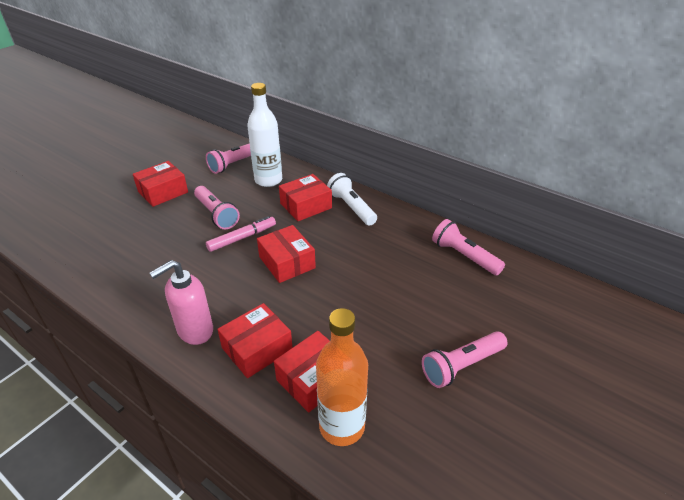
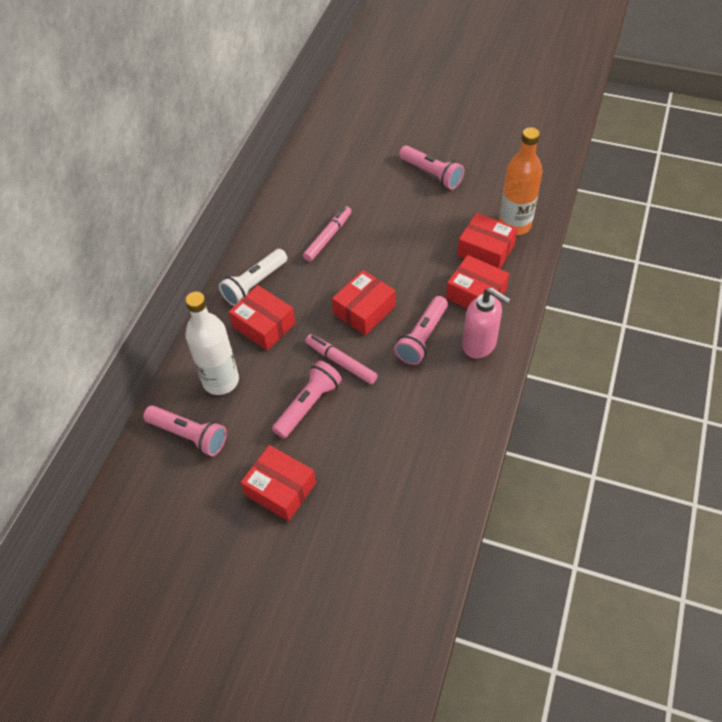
camera: 105 degrees left, 15 degrees up
(388, 258) = (328, 237): none -> pink marker
(464, 256) = (305, 187): pink flashlight -> pink flashlight (422, 337)

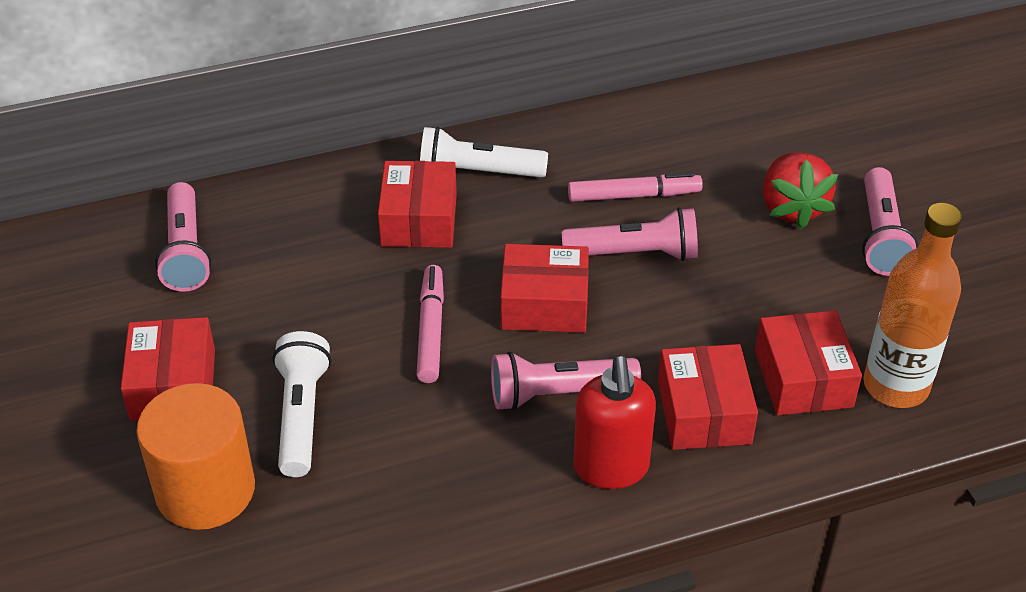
camera: 50 degrees right, 10 degrees down
(220, 381) = (293, 231): white bottle -> none
(308, 405) = (329, 337): pink flashlight -> pink flashlight (634, 254)
(349, 444) = (301, 415): none -> white flashlight
(363, 510) = (205, 490): none -> orange cylinder
(388, 191) = (792, 208): none -> red strawberry
(479, 345) = (611, 468): pink soap dispenser -> red soap dispenser

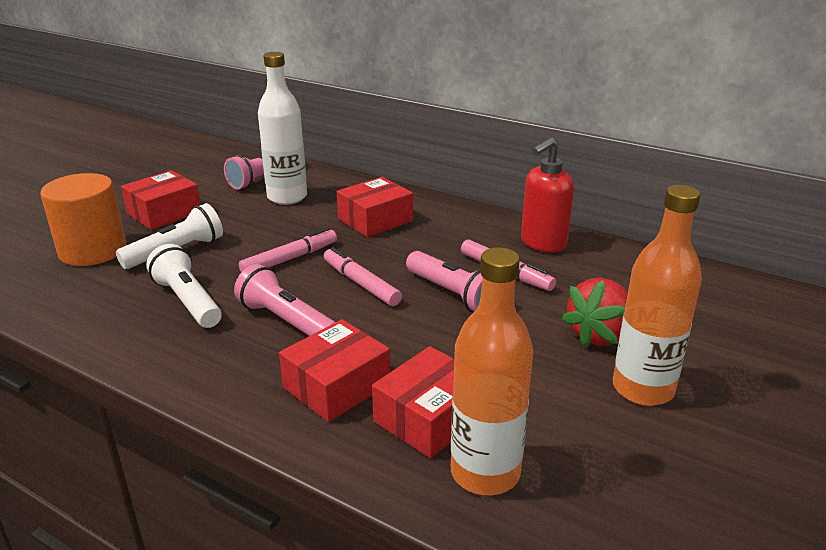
camera: 50 degrees right, 15 degrees down
(269, 258) = (287, 197): none -> white bottle
(477, 173) = (440, 219): white flashlight -> white flashlight (188, 301)
(544, 304) = (361, 283): red box -> pink marker
(611, 468) = (238, 370): red soap dispenser -> red soap dispenser (542, 243)
(881, 236) = (643, 389): pink flashlight -> orange bottle

